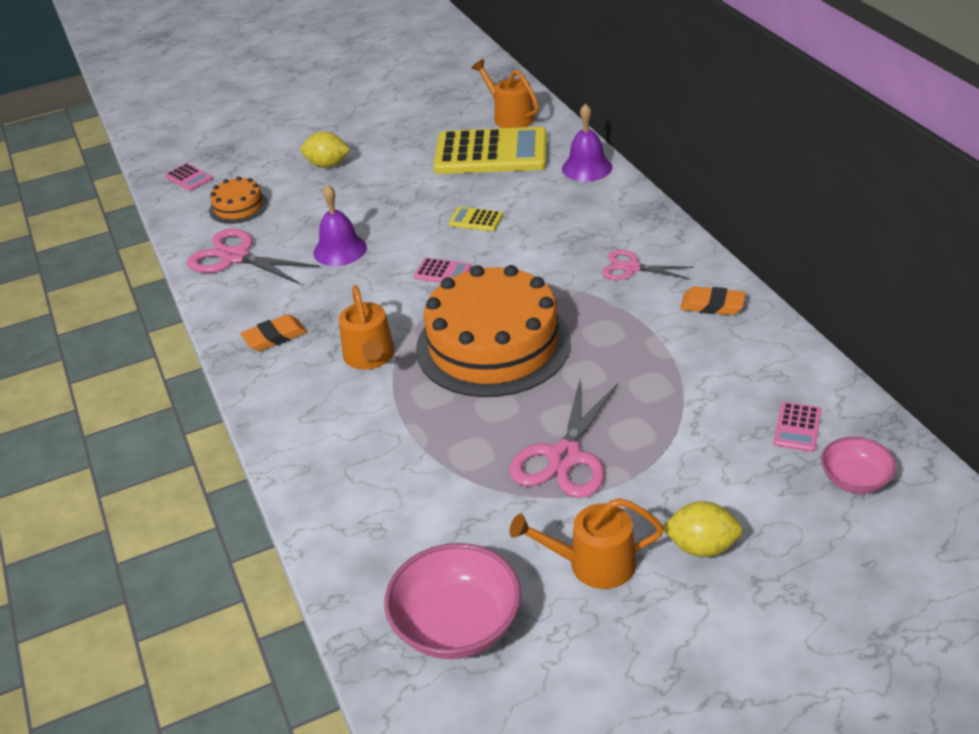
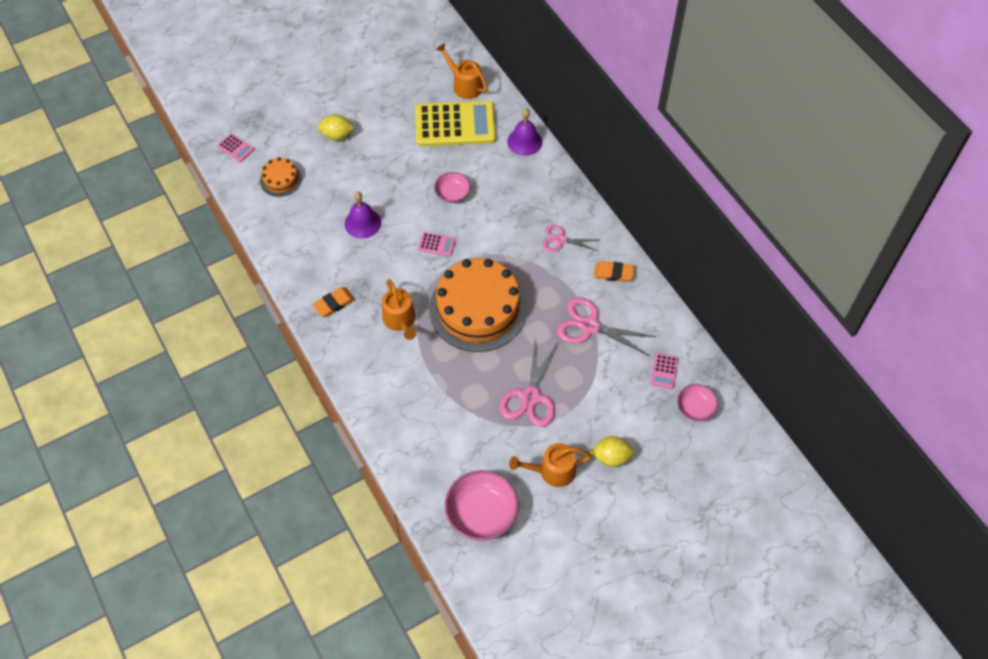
camera: 10 degrees left, 20 degrees up
(236, 257) = (290, 230): pink scissors -> pink scissors (590, 326)
(476, 220) = (453, 194): yellow calculator -> pink bowl

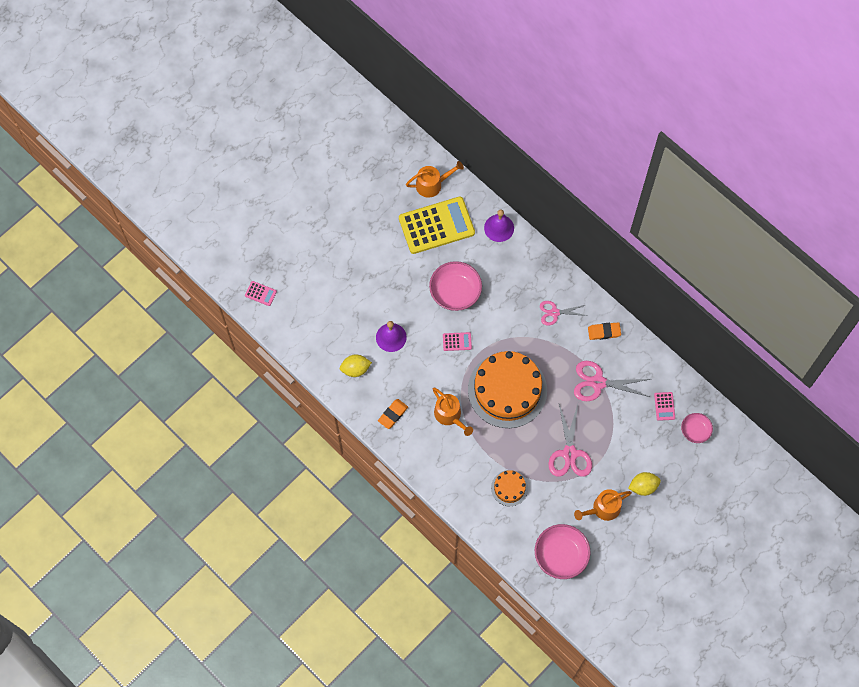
camera: 15 degrees left, 10 degrees up
(281, 179) = (309, 314): orange cake -> orange cake (509, 488)
(337, 135) = (341, 260): yellow lemon -> yellow lemon (355, 369)
(453, 194) = (455, 292): pink bowl -> pink bowl, size x1.71
(464, 85) = (432, 184): orange watering can -> orange watering can turned 135 degrees clockwise

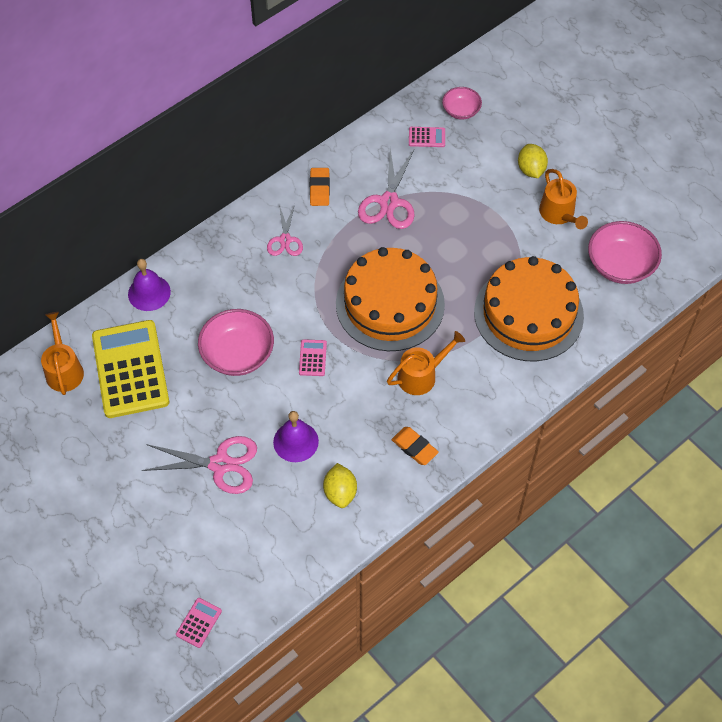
camera: 85 degrees left, 10 degrees down
(509, 488) = (528, 313): orange cake -> orange cake, size x2.18
(569, 453) = (484, 242): pink scissors -> pink scissors (220, 464)

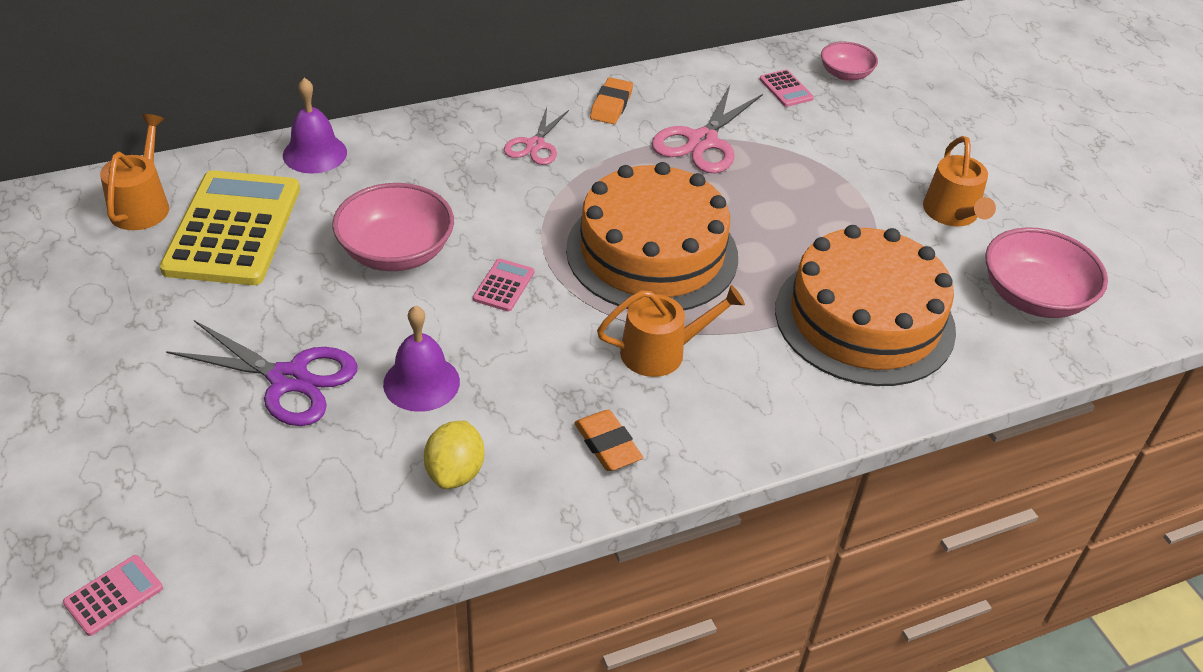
camera: 15 degrees right, 15 degrees down
(220, 464) = (288, 379): pink scissors -> purple scissors
(427, 137) = (786, 89): pink calculator -> pink calculator turned 45 degrees clockwise
(531, 170) = (925, 156): yellow lemon -> none

